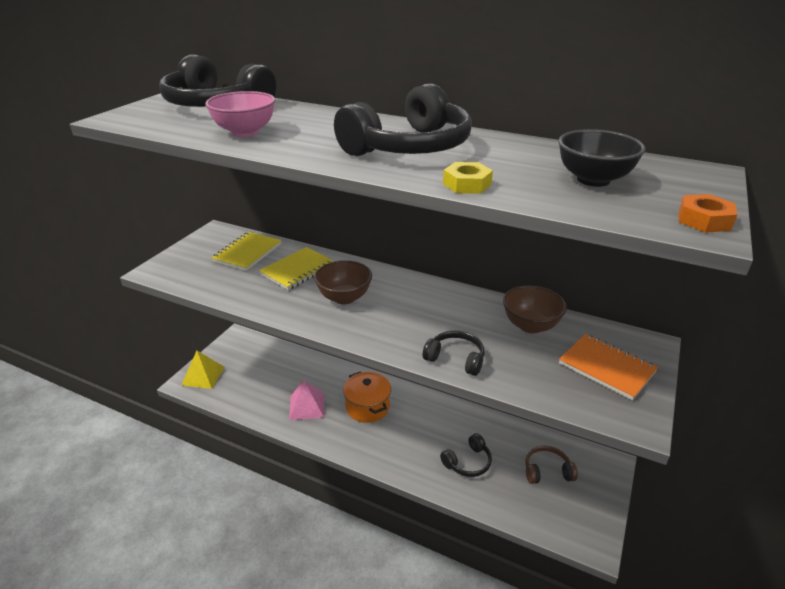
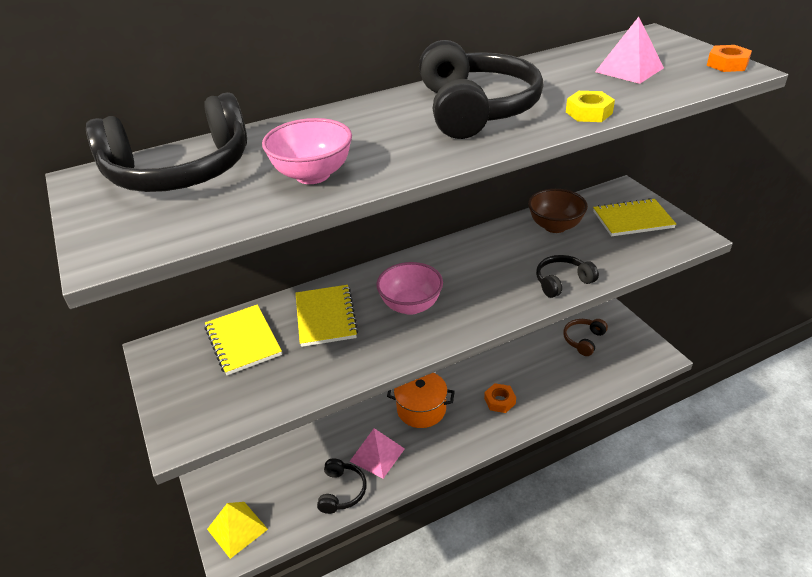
camera: 50 degrees left, 5 degrees up
(344, 297) = (411, 305): brown bowl -> pink bowl
(418, 448) = (499, 401): none -> orange nut
(468, 462) = (540, 379): black headphones -> black headphones (342, 491)
(593, 180) = (629, 69): black bowl -> pink pyramid
(606, 367) = (632, 219): orange notebook -> yellow notebook

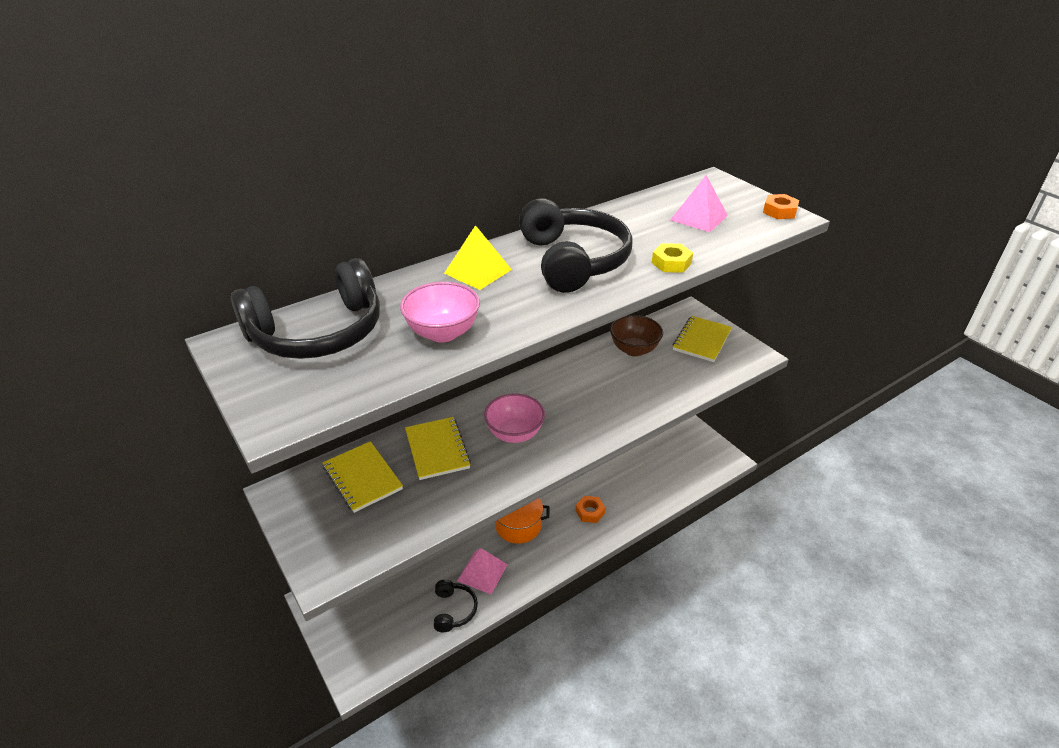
camera: 10 degrees left, 0 degrees up
(237, 529) = (358, 655): yellow pyramid -> yellow pyramid (477, 271)
(562, 282) = (647, 403): black headphones -> none
(583, 340) = (659, 448): brown headphones -> none
(632, 219) = (701, 340): yellow notebook -> yellow notebook turned 45 degrees counterclockwise

